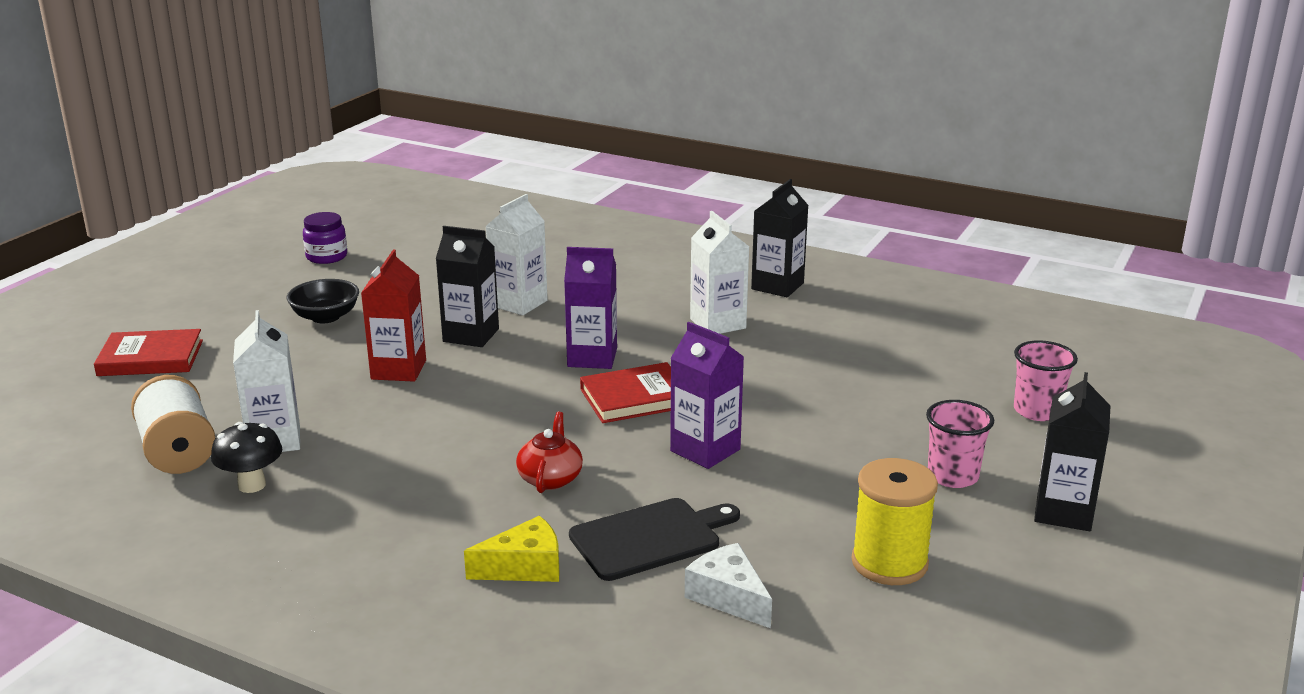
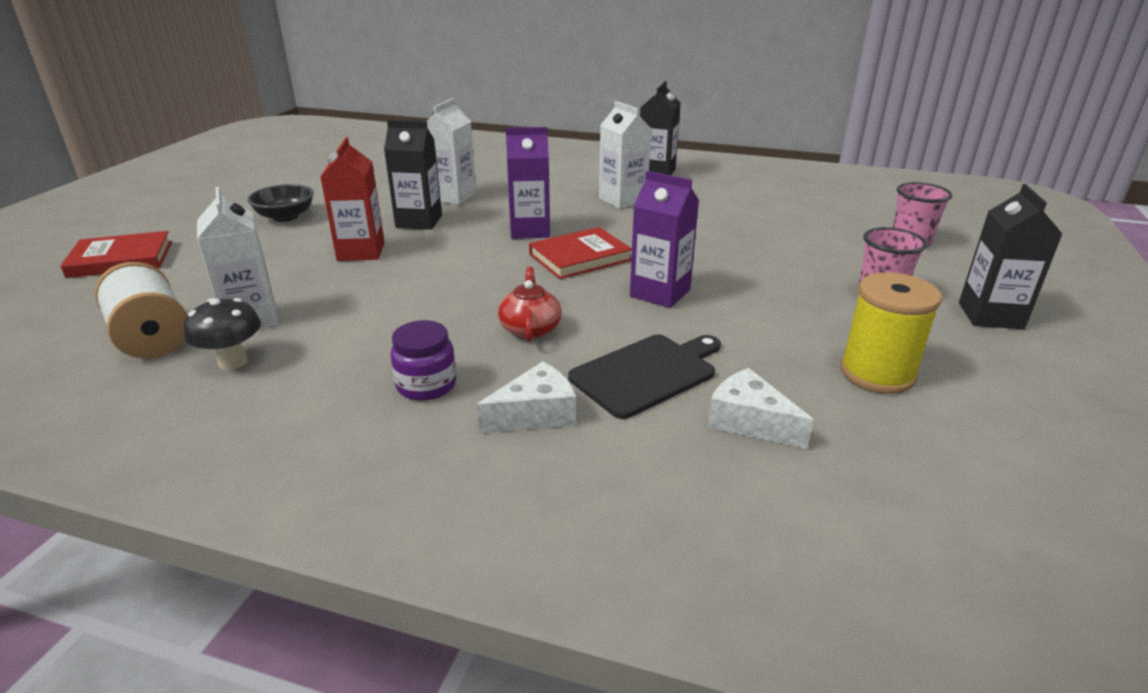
camera: 10 degrees left, 5 degrees up
(326, 257) = (279, 175): purple jar -> purple jar (426, 385)
(524, 567) = (535, 414): yellow cheese -> white cheese

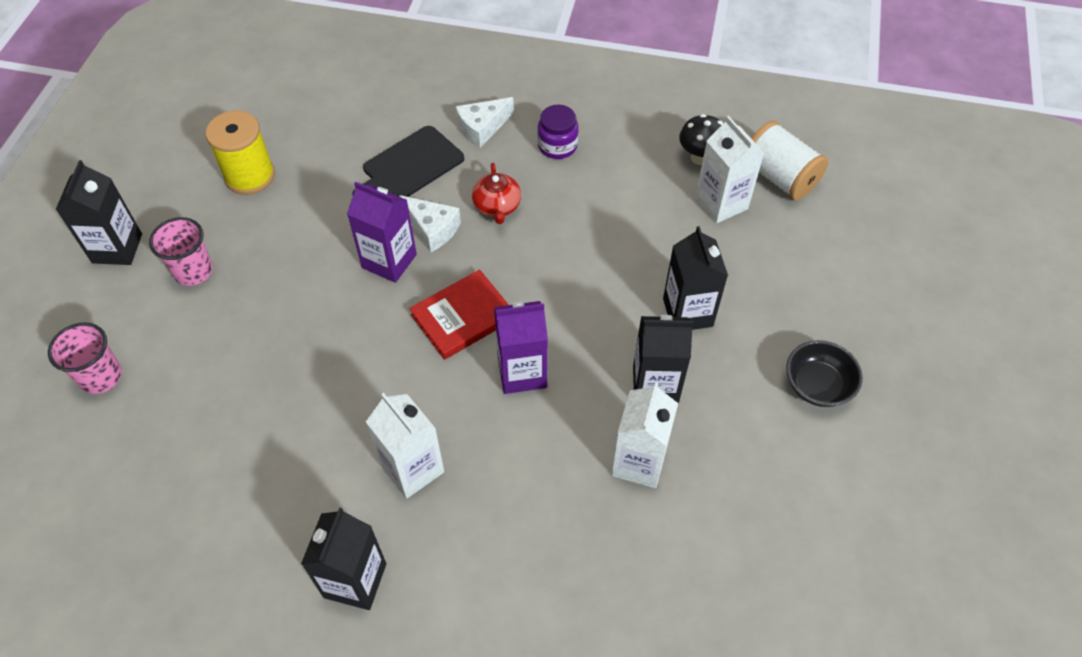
camera: 175 degrees right, 25 degrees up
(121, 259) = (913, 281): red book -> none
(361, 251) = (687, 312): red carton -> black carton
(749, 422) = (351, 131): white cheese -> white cheese (432, 229)

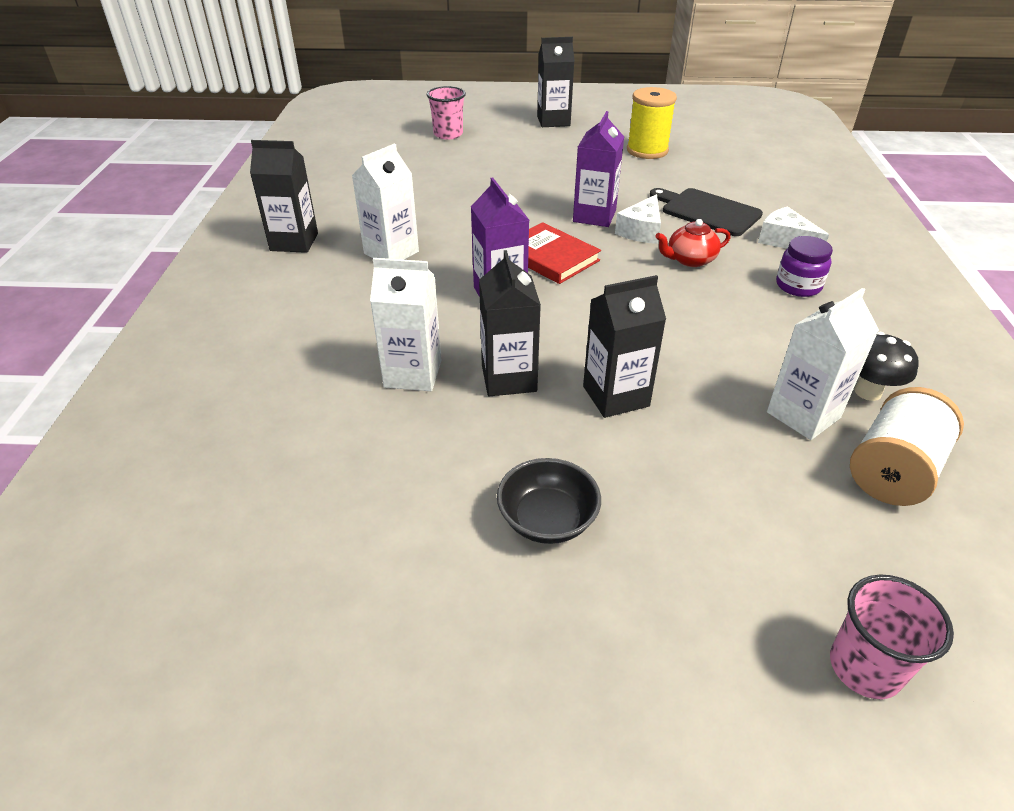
camera: 80 degrees right, 15 degrees down
(193, 271) = (546, 146): pink cup -> pink cup (865, 667)

